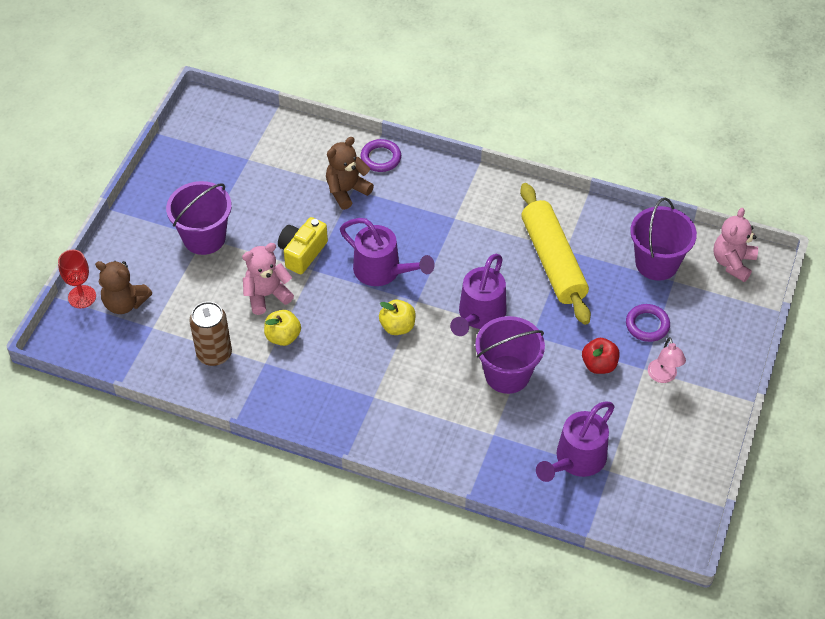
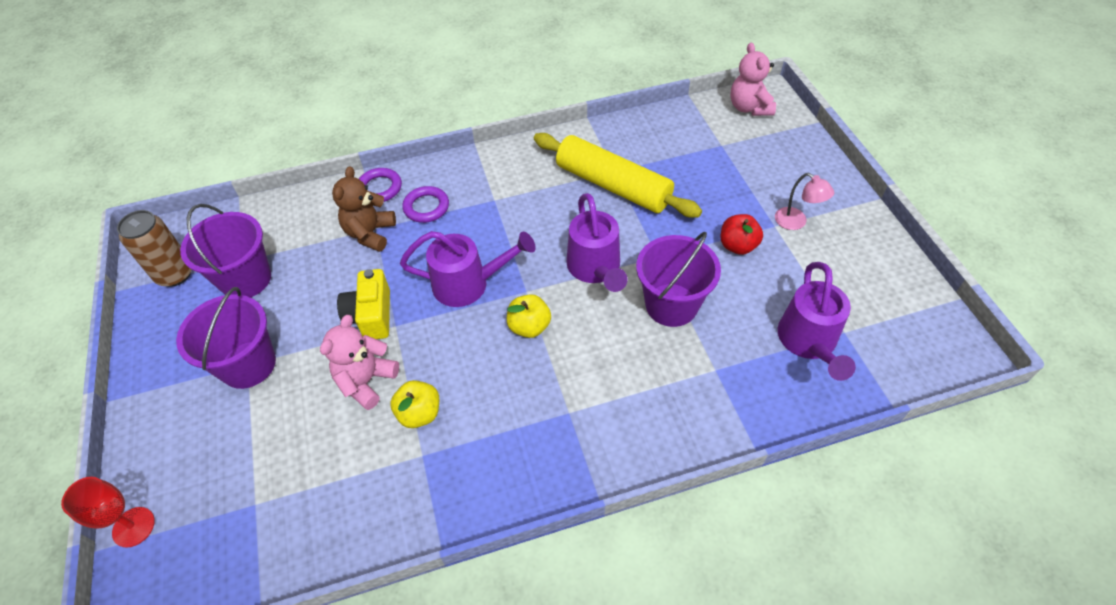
camera: 35 degrees left, 0 degrees up
(125, 303) = (198, 498): brown teddy bear -> none
(214, 354) = (355, 485): brown can -> brown can (175, 274)
(647, 325) = (739, 190): purple ring -> purple ring (426, 207)
(656, 263) = (695, 139): purple bucket -> purple bucket (246, 279)

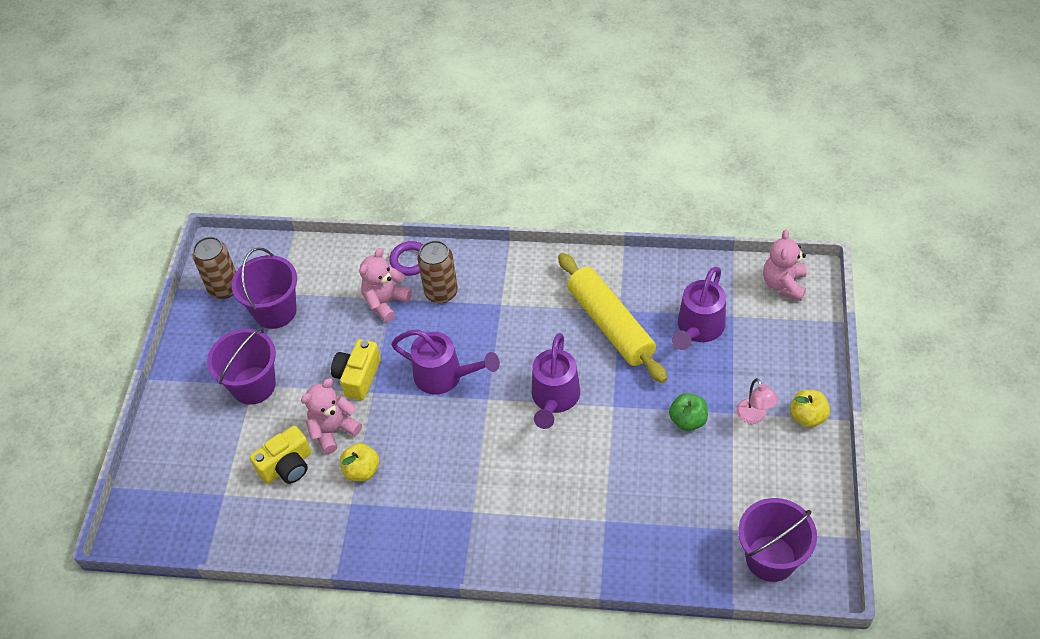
camera: 25 degrees right, 0 degrees up
(133, 527) = (141, 480): red goblet -> none
(325, 440) = (287, 466): none -> yellow camera
(370, 233) = (385, 302): brown teddy bear -> pink teddy bear
(426, 207) = (441, 292): purple ring -> brown can
(529, 326) = (476, 430): yellow apple -> yellow apple (807, 416)
(671, 305) = (600, 453): purple bucket -> purple bucket (770, 558)
(737, 246) = (688, 420): red apple -> green apple
(809, 343) = (696, 527): purple watering can -> purple watering can (698, 329)

